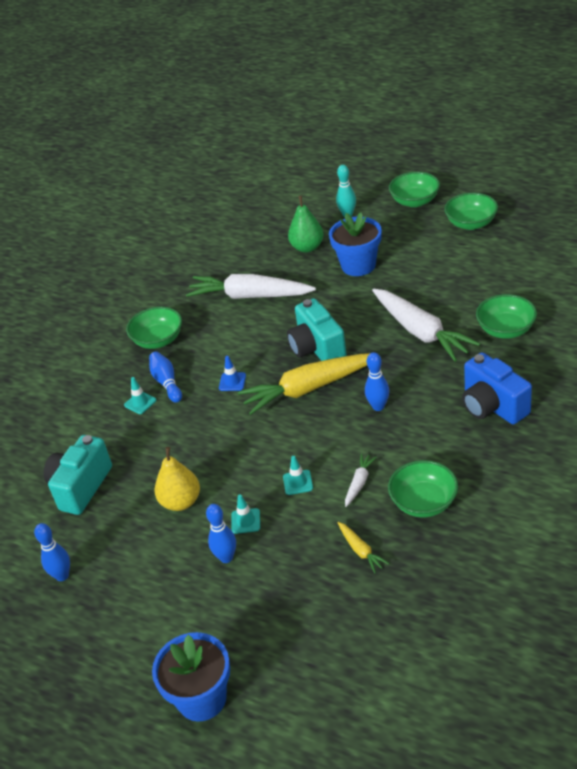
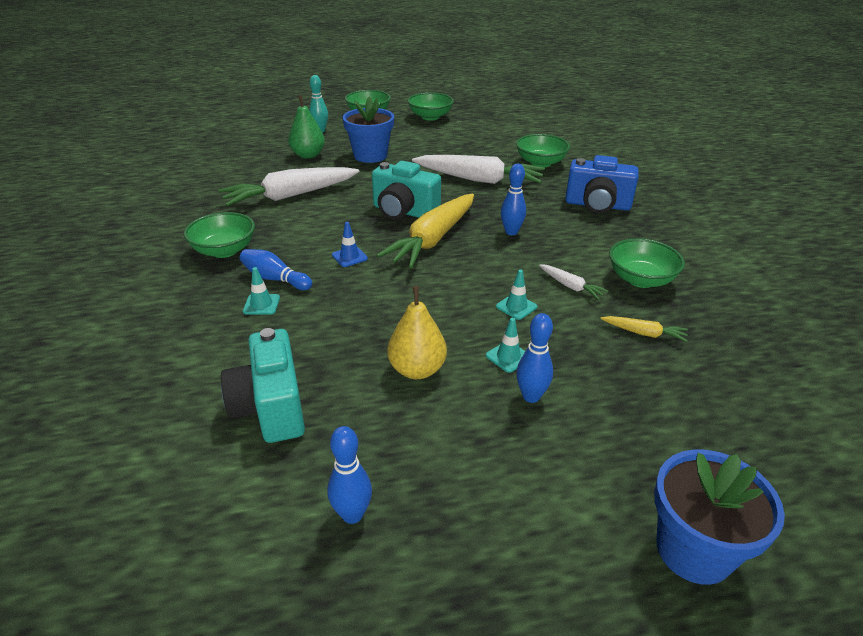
camera: 45 degrees left, 5 degrees down
(359, 483) = (570, 286): white carrot -> white carrot turned 150 degrees clockwise

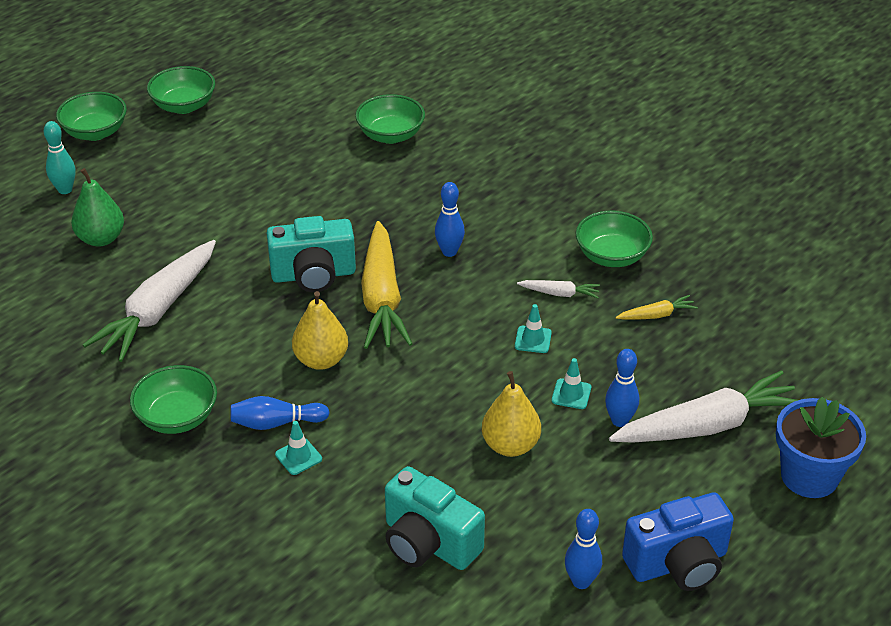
camera: 35 degrees left, 5 degrees up
(349, 257) = (321, 360): blue traffic cone -> yellow pear
(370, 155) = (181, 206): blue flower pot -> none
(479, 180) = (348, 191): white carrot -> white carrot (707, 426)
(597, 205) = (501, 176): blue camera -> blue camera (678, 563)

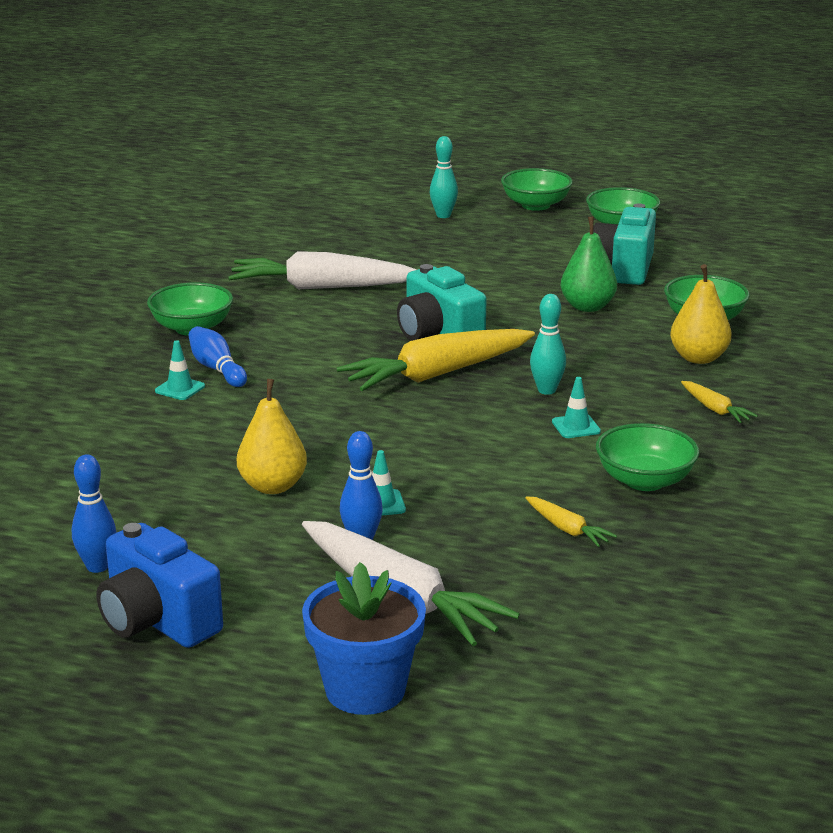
camera: 65 degrees right, 15 degrees down
(101, 239) = (394, 244): green pear -> green pear (587, 307)
(321, 360) = (319, 368): yellow pear -> yellow pear (698, 358)
(428, 543) = (105, 474): turquoise camera -> turquoise camera (624, 268)
(449, 252) = (546, 390): blue bowling pin -> turquoise bowling pin
(532, 186) = (715, 409): none -> yellow carrot
(533, 339) = (450, 464): turquoise traffic cone -> turquoise traffic cone (576, 427)
(559, 293) = (543, 463): white carrot -> none

